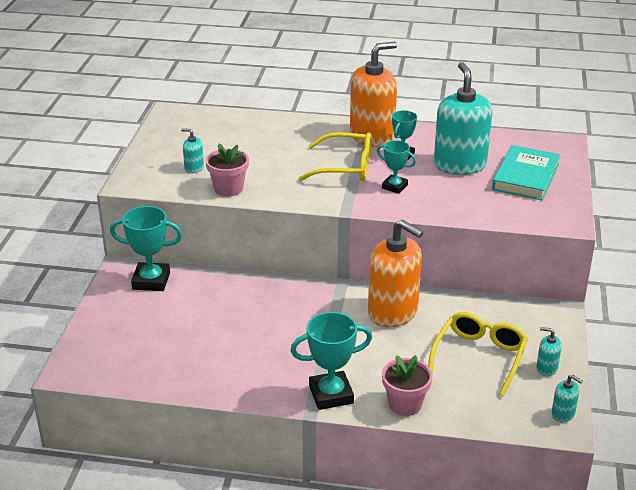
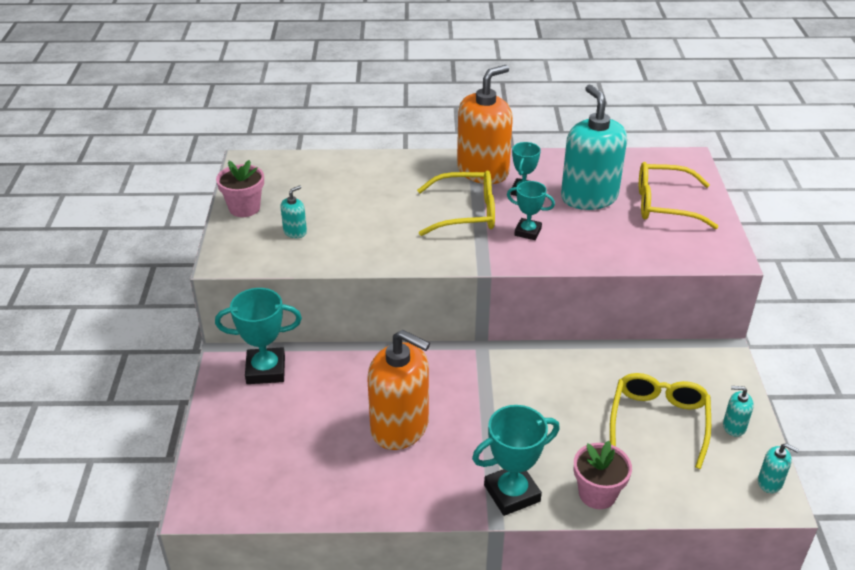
camera: 10 degrees left, 5 degrees up
(194, 168) = (295, 232): turquoise soap dispenser -> turquoise soap dispenser turned 120 degrees clockwise
(228, 188) = (343, 254): pink flower pot -> pink flower pot (244, 208)
(393, 312) = (548, 377): orange soap dispenser -> orange soap dispenser (400, 427)
(525, 177) = (663, 204): turquoise book -> yellow glasses

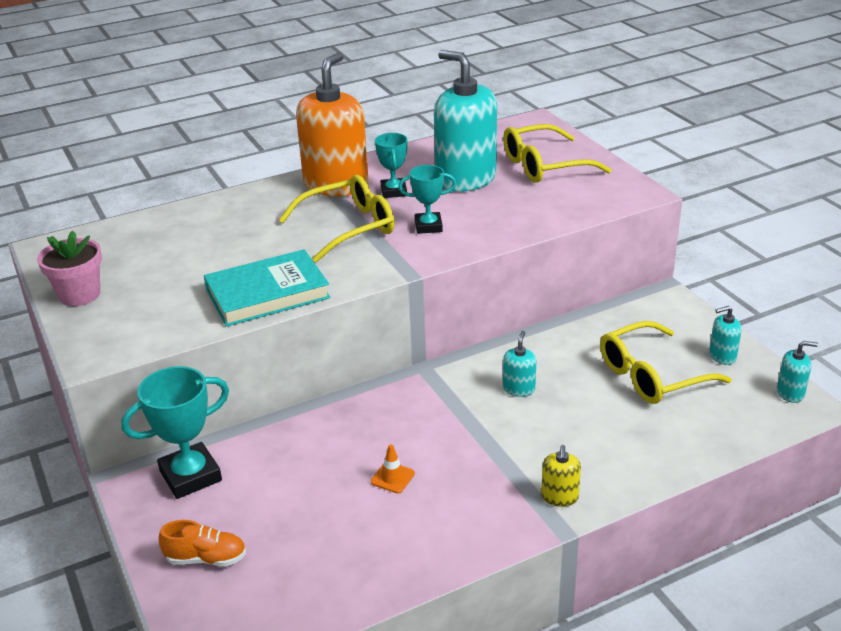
camera: 25 degrees left, 5 degrees down
(239, 436) = (206, 558): none -> orange shoe
(295, 232) = (163, 300): turquoise soap dispenser -> turquoise soap dispenser (519, 389)
(369, 251) = (267, 293): none -> turquoise book
(400, 427) = (392, 477): orange soap dispenser -> orange traffic cone
(512, 493) = (559, 497): turquoise trophy -> yellow soap dispenser
(597, 494) = (644, 464): pink flower pot -> none
(658, 420) = (651, 376): yellow glasses -> yellow glasses turned 105 degrees counterclockwise

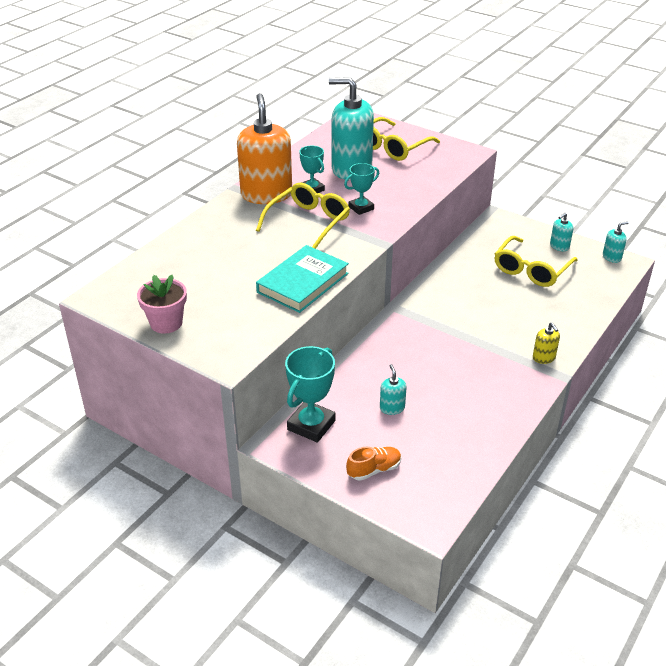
camera: 30 degrees left, 5 degrees up
(392, 477) = (440, 380): orange traffic cone -> none
(519, 389) = (464, 302): turquoise soap dispenser -> turquoise soap dispenser (392, 408)

